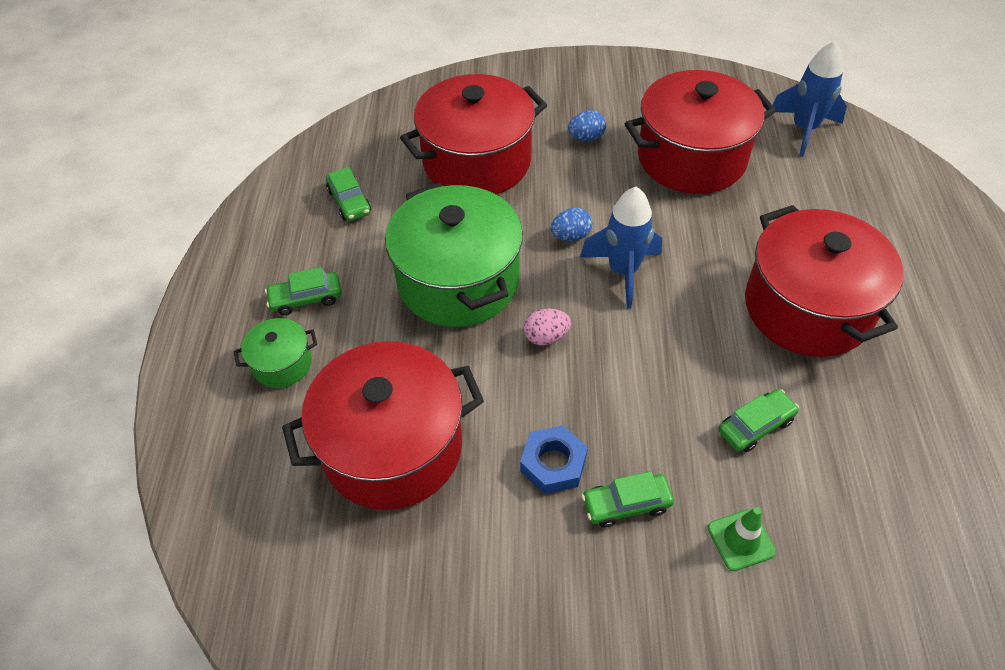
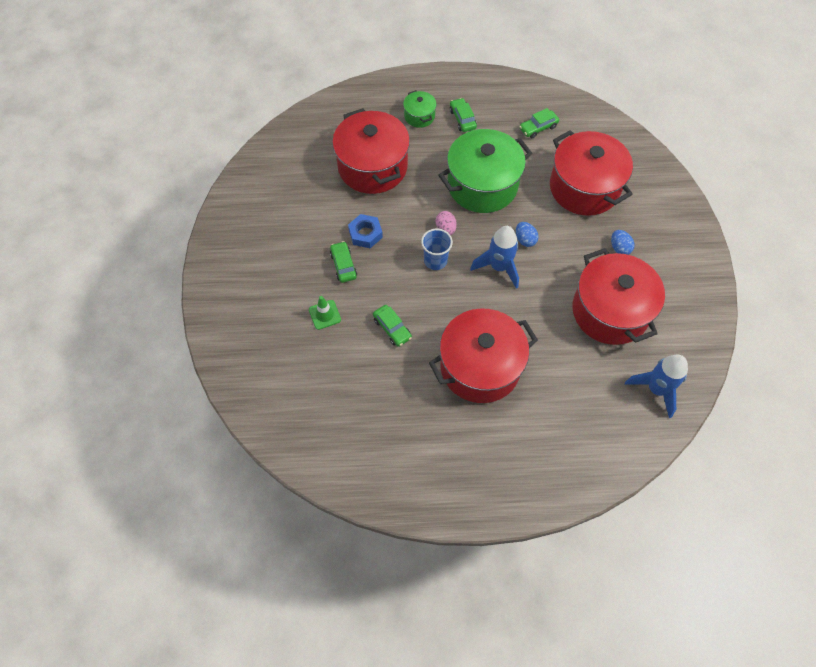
camera: 85 degrees right, 10 degrees up
(612, 355) = (435, 261): none -> blue cup

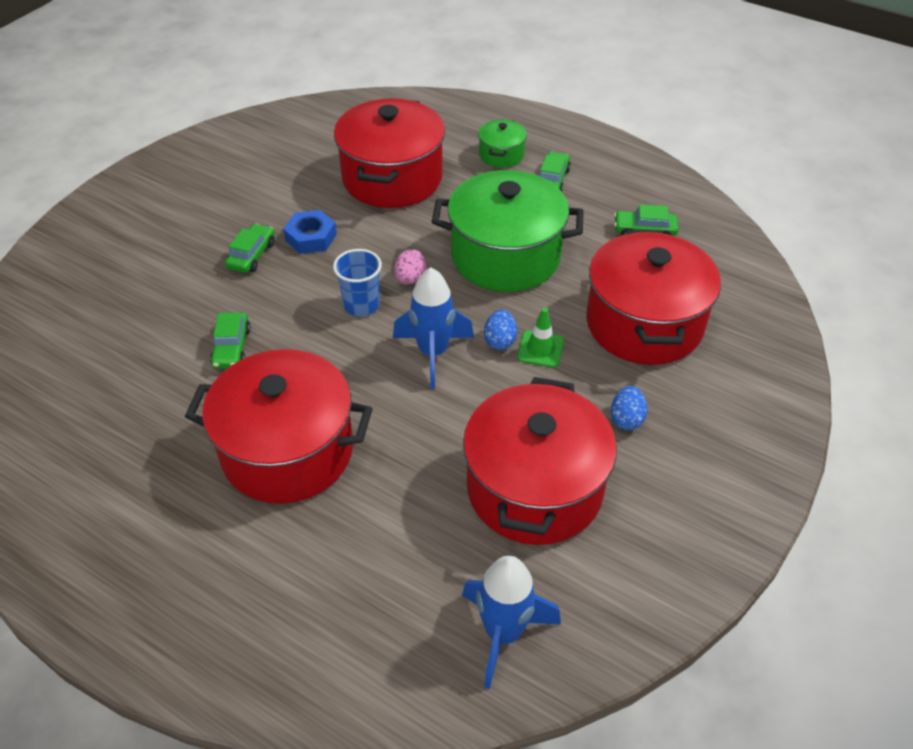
camera: 35 degrees right, 15 degrees down
(325, 315) = (175, 292): green traffic cone -> green traffic cone (540, 349)

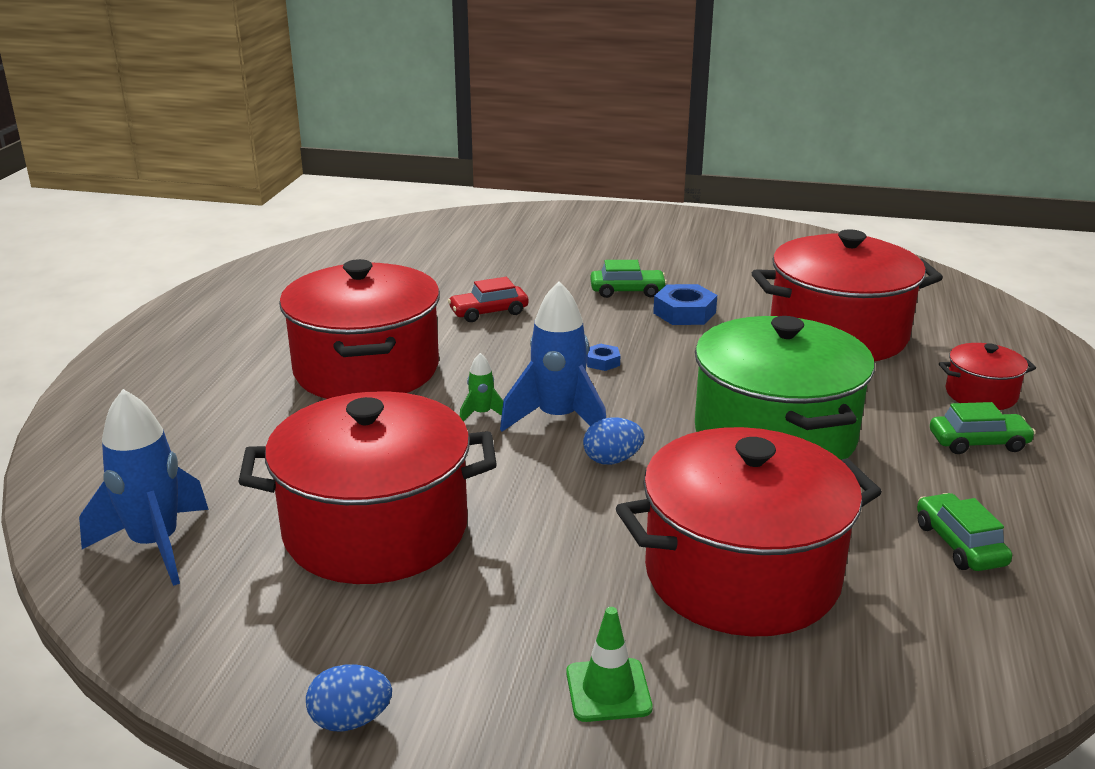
camera: 70 degrees right, 20 degrees down
(231, 347) = (489, 312): green car -> red car
(361, 305) = (602, 362): blue cup -> blue nut
(403, 393) = (482, 414): none -> green rocket
(410, 279) = (671, 381): pink egg -> none
(501, 155) = (981, 394): green pot -> red pot
(540, 349) = (620, 493): green traffic cone -> green traffic cone (608, 690)
(626, 419) = (534, 587): blue egg -> blue egg (350, 720)

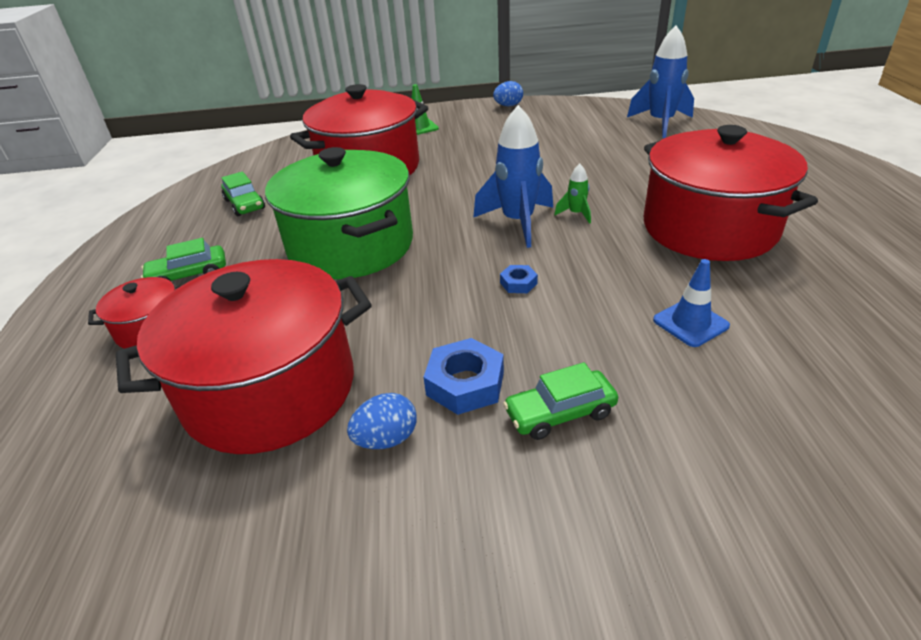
camera: 165 degrees right, 10 degrees up
(376, 530) = (566, 148): red pot -> none
(489, 312) = (690, 323): red car -> blue traffic cone
(612, 460) = (462, 205): blue egg -> blue egg (386, 439)

